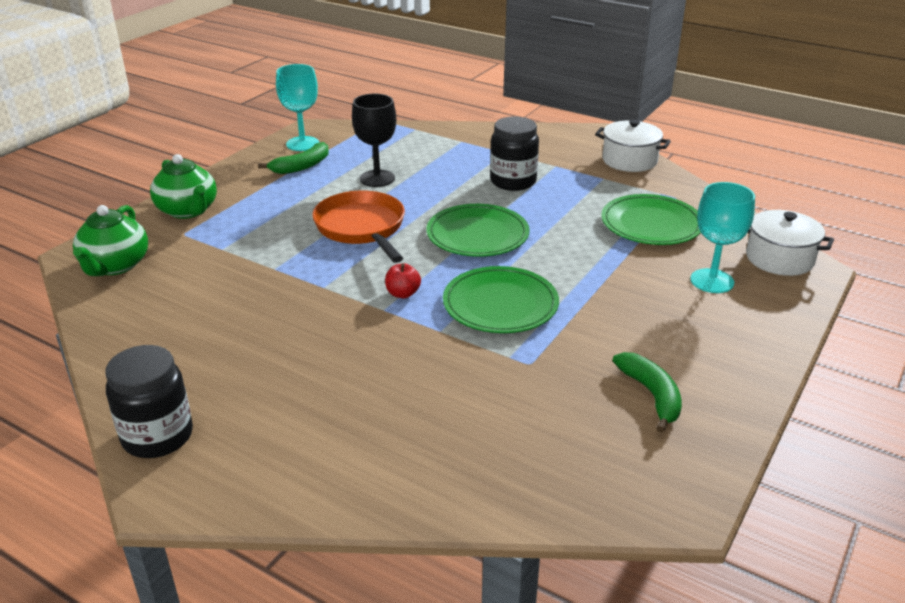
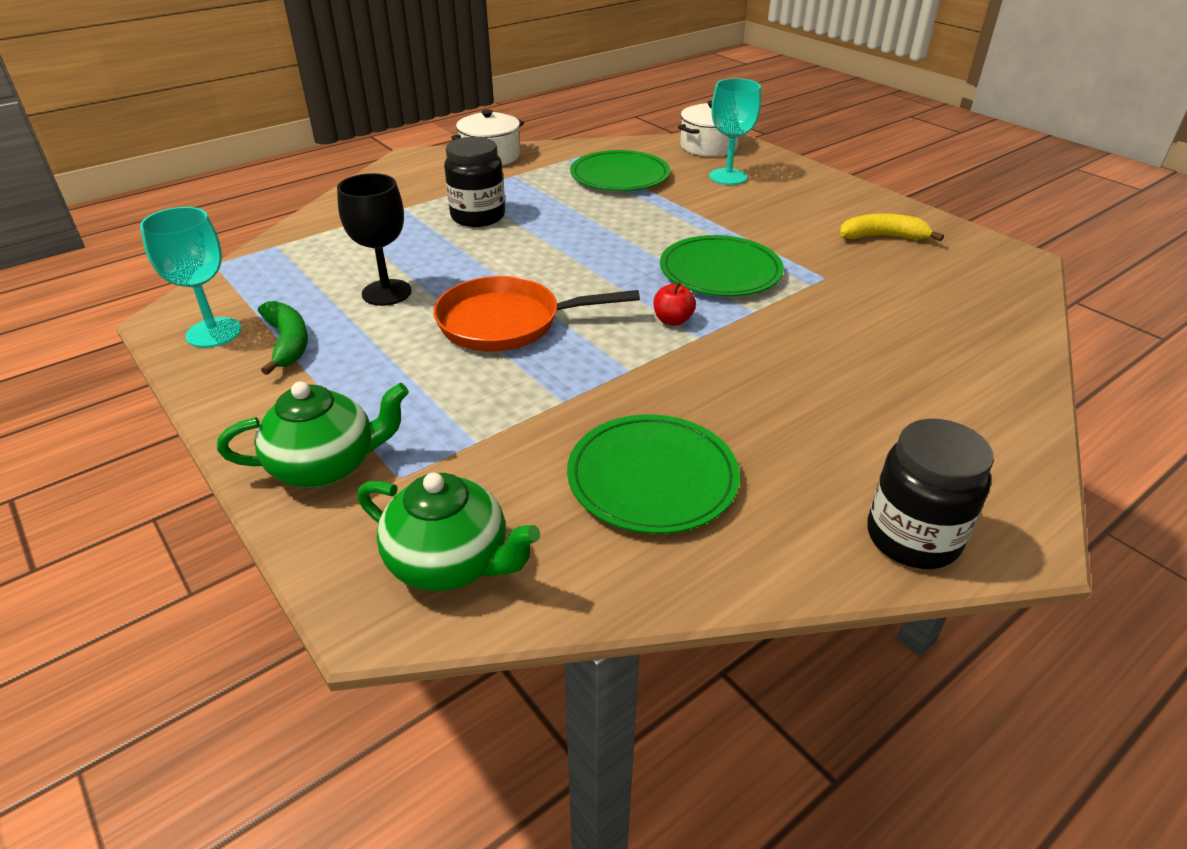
camera: 70 degrees left, 5 degrees up
(477, 235) = (577, 257): green plate -> green plate (652, 478)
(651, 395) = (882, 237): green banana -> yellow banana

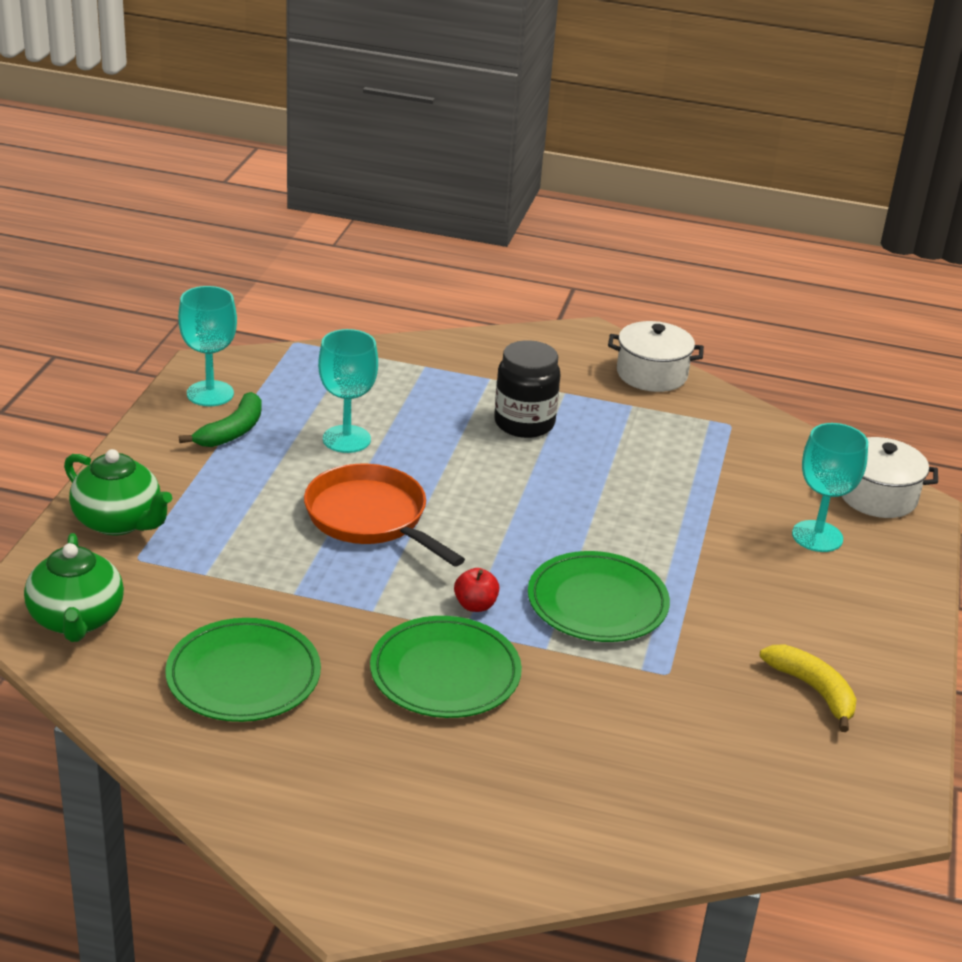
camera: 50 degrees right, 5 degrees down
(386, 292) = (346, 439): black goblet -> turquoise goblet
(619, 176) = (718, 467): green plate -> green plate (445, 673)
(912, 538) = (296, 837): black jar -> none

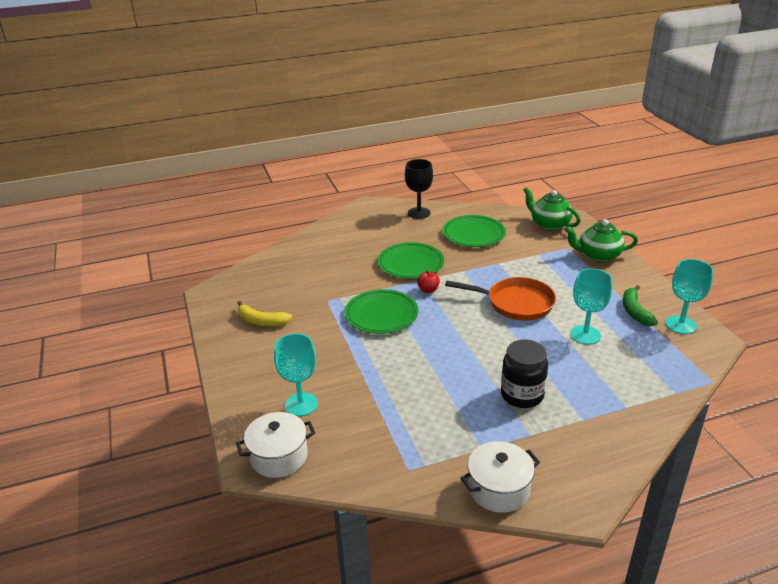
camera: 150 degrees right, 0 degrees up
(271, 799) = (419, 213): none -> black goblet

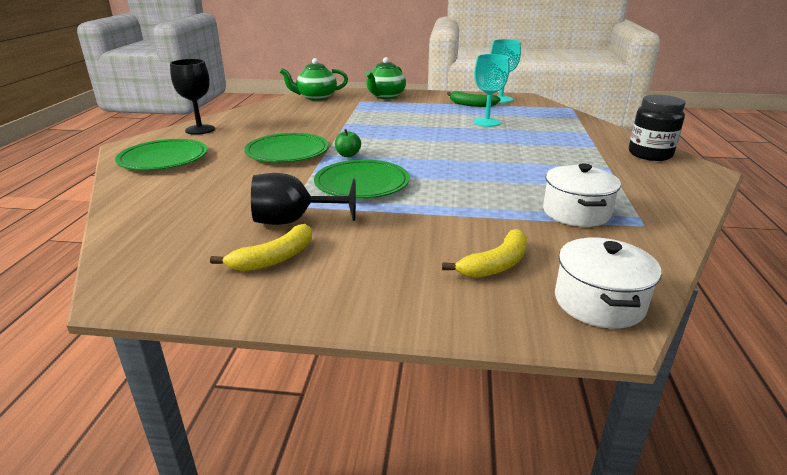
camera: 65 degrees left, 5 degrees down
(301, 404) = (496, 264): turquoise goblet -> yellow banana
(308, 309) = (293, 221): none -> black goblet
(428, 290) = (348, 155): red apple -> green apple
(473, 234) = (282, 120): green plate -> green plate (163, 159)
(499, 489) = (679, 193): white pot -> white pot (576, 212)
(515, 303) = (416, 131): orange pan -> none
(522, 395) = (552, 157): black jar -> black jar (650, 154)

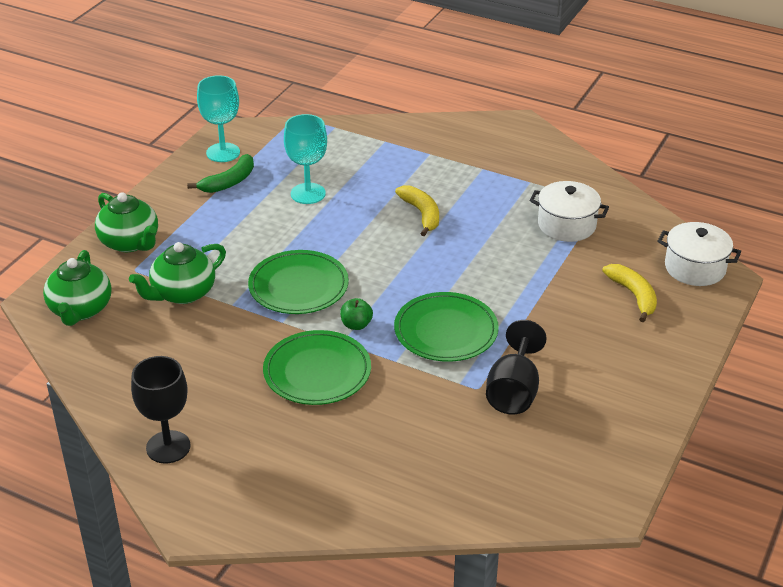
camera: 70 degrees left, 10 degrees up
(163, 159) = (278, 485): green plate -> green plate (298, 286)
(274, 258) = (582, 412): yellow banana -> yellow banana (421, 214)
(347, 112) = (182, 293): none -> green teapot
(650, 154) = (467, 133): black jar -> none

